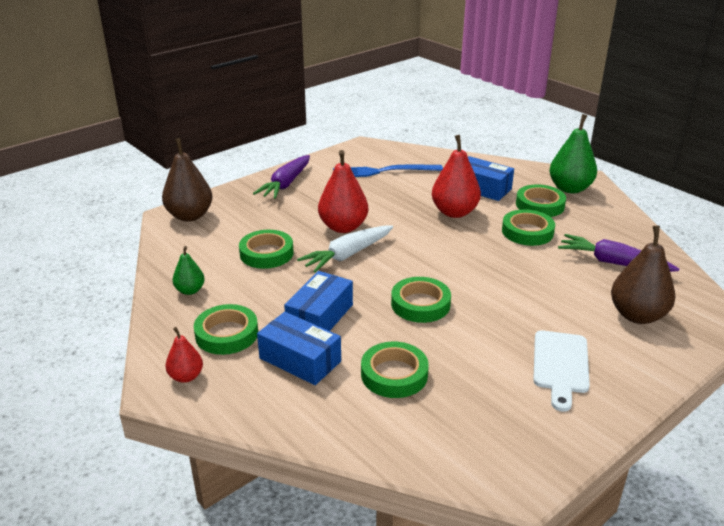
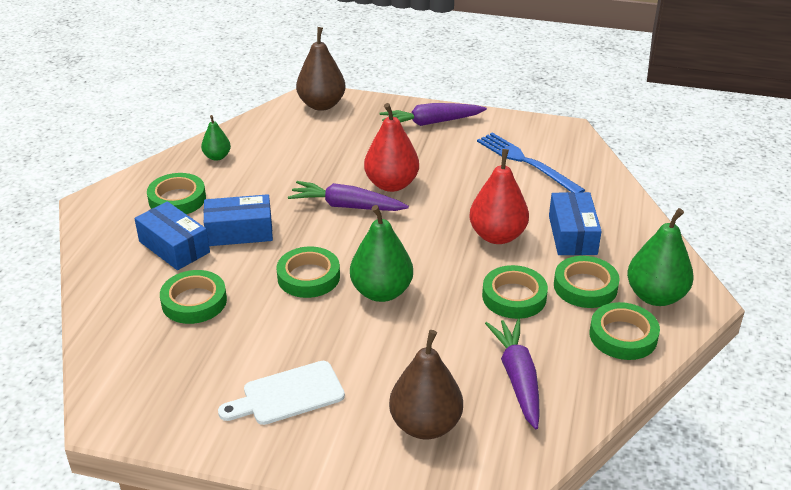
camera: 55 degrees right, 5 degrees up
(186, 376) = (113, 206): red pear -> none
(266, 253) = (305, 166): green tape -> green tape (623, 336)
(300, 360) = (174, 247): blue box -> blue box turned 45 degrees counterclockwise
(347, 255) = (346, 206): white carrot -> purple carrot
(472, 279) = (381, 292): none -> green pear

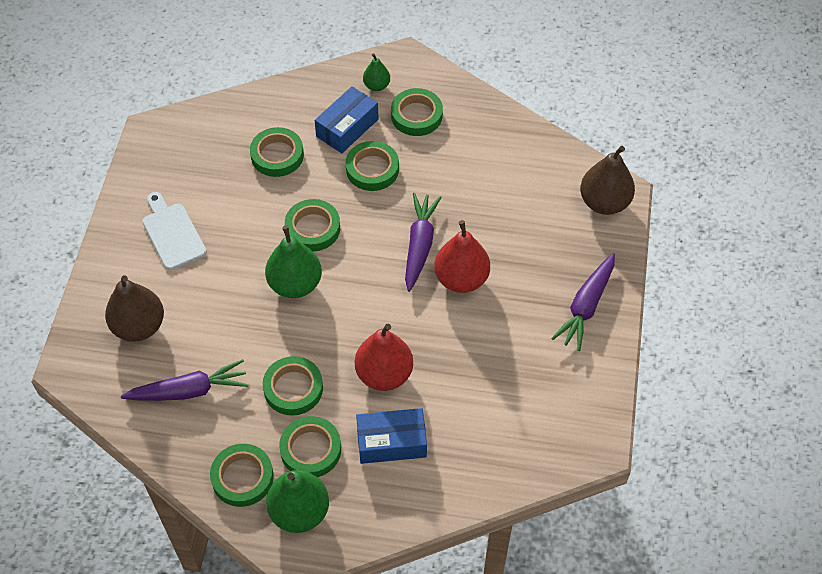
camera: 85 degrees right, 20 degrees up
(217, 157) = (489, 131): green pear -> green pear (376, 86)
(239, 232) = (372, 169): blue box -> green tape
(430, 123) = (586, 306): purple carrot -> purple carrot turned 135 degrees counterclockwise
(526, 162) = (520, 401): blue fork -> none

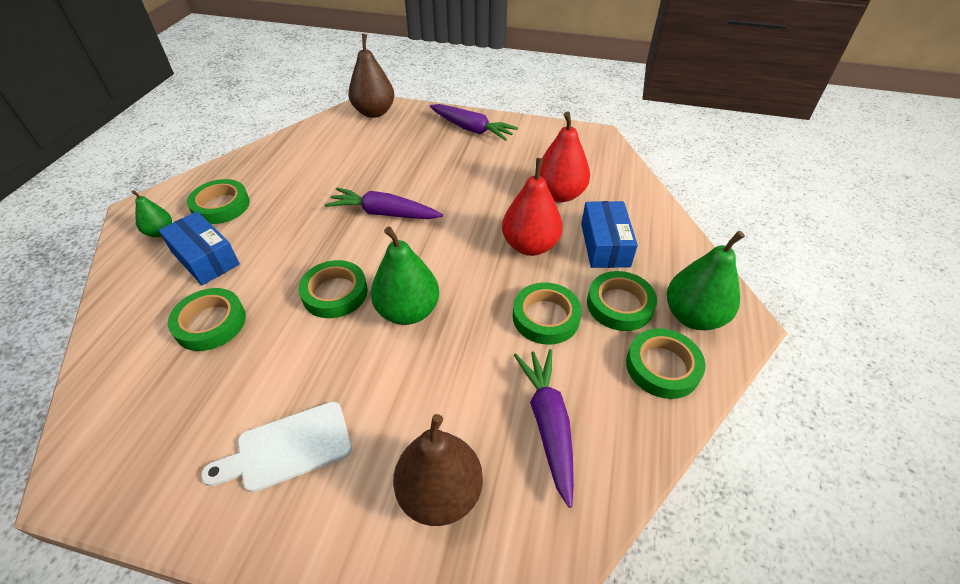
camera: 85 degrees left, 10 degrees down
(372, 169) = (274, 241): green tape -> none
(461, 279) = (430, 190): red pear -> red pear (559, 194)

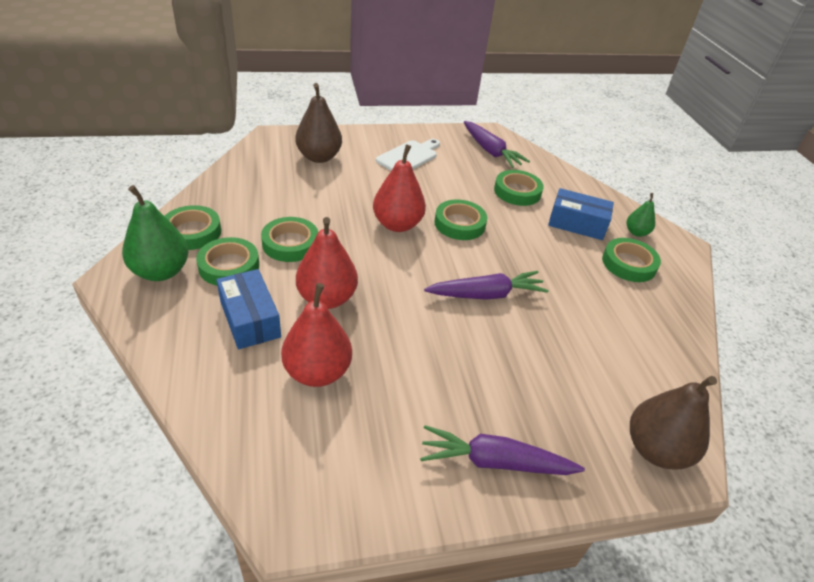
camera: 150 degrees right, 5 degrees down
(408, 311) = (397, 224): green pear -> red pear
(548, 424) = (270, 190): purple carrot -> purple carrot (491, 151)

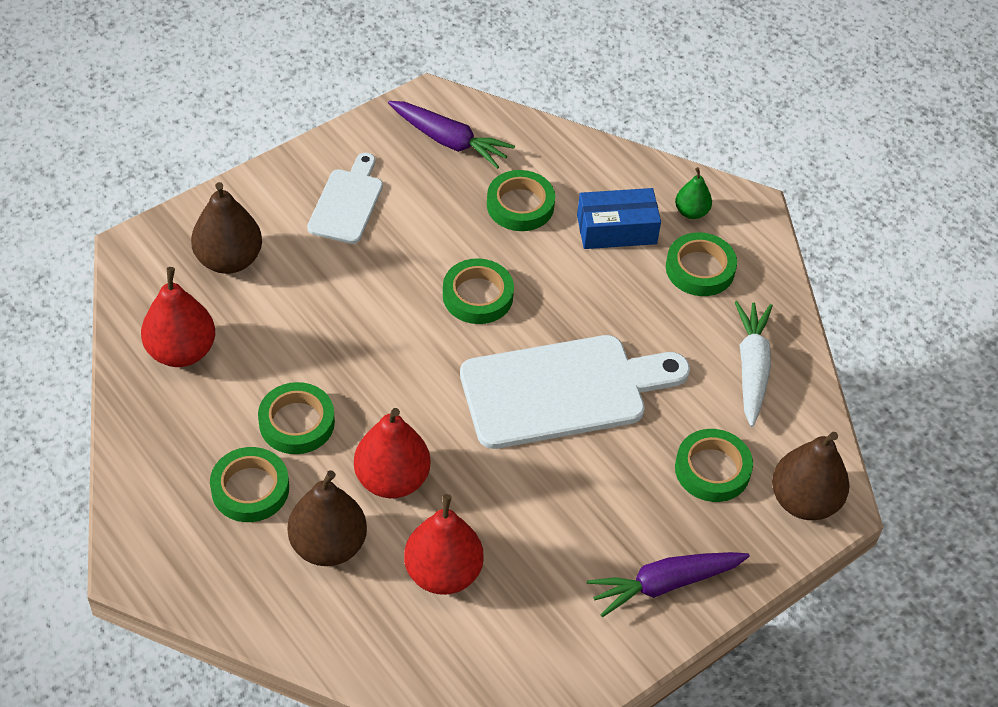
camera: 25 degrees left, 10 degrees up
(161, 271) = (178, 533): green pear -> none
(192, 232) = (166, 461): green tape -> green tape (712, 469)
(250, 319) = (328, 545): blue box -> brown pear
(397, 224) = (404, 332): red pear -> red pear (181, 351)
(486, 294) = (562, 390): purple carrot -> white cutting board
(645, 335) = (751, 368): none -> white carrot

